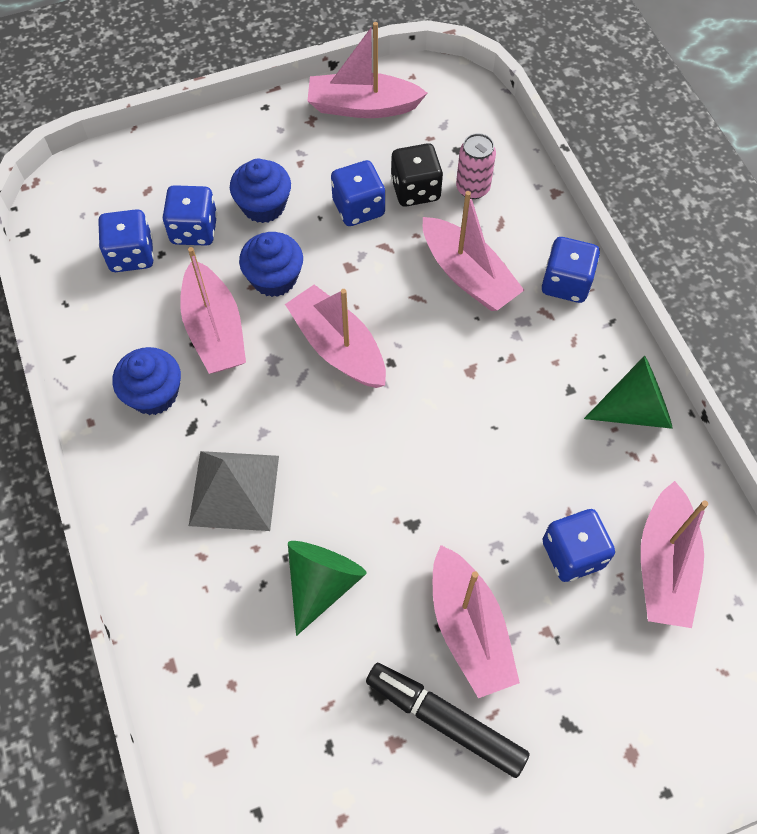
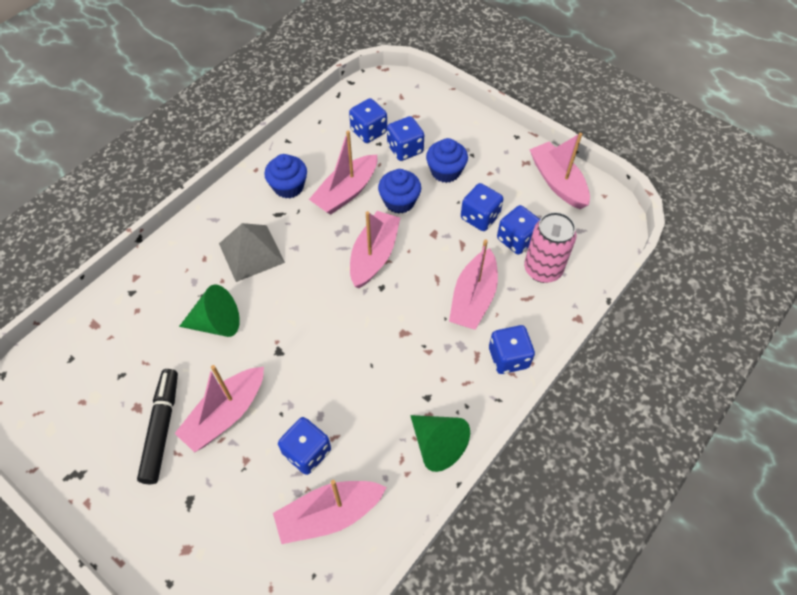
camera: 60 degrees right, 5 degrees down
(415, 190) = (516, 239): black dice -> blue dice
(472, 188) = (542, 269): pink can -> pink can, size x1.51

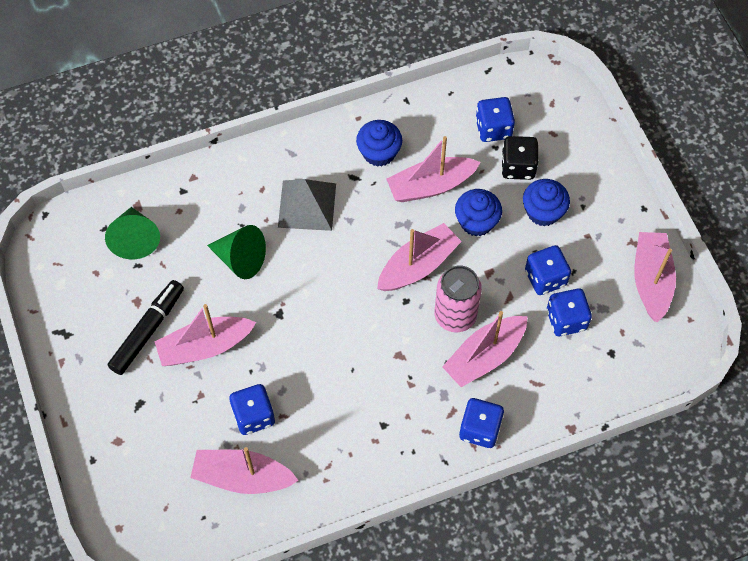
camera: 30 degrees right, 5 degrees up
(405, 149) = (518, 167): blue dice -> black dice
(437, 444) = (366, 470): green cone -> green cone (135, 239)
(542, 269) = (571, 363): pink can -> pink can (455, 316)

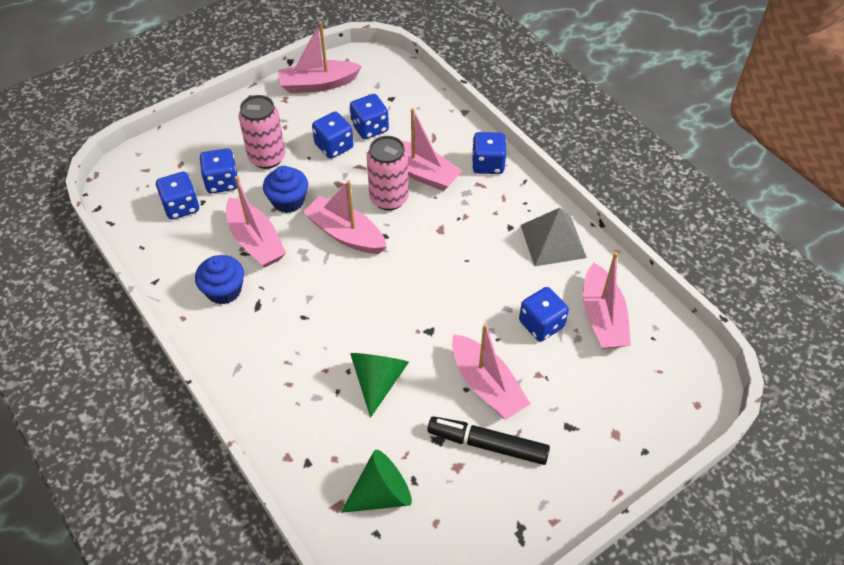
camera: 105 degrees left, 10 degrees down
(307, 205) = (300, 337): grey pyramid -> grey pyramid (553, 241)
(518, 167) = (222, 182): black dice -> blue dice
(543, 212) = (267, 158): blue cupcake -> pink can

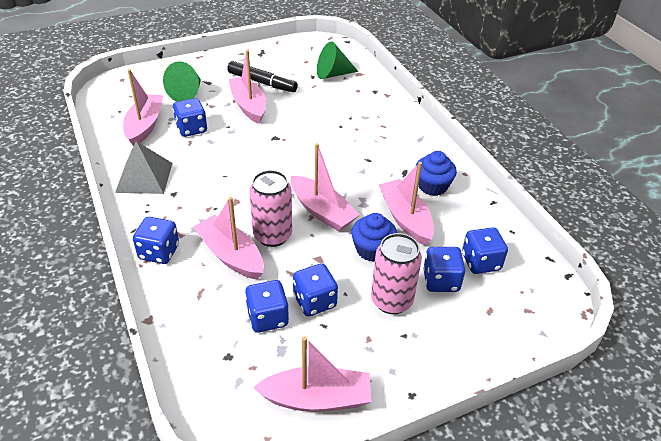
camera: 170 degrees left, 10 degrees down
(378, 381) = (321, 118): green cone -> green cone (187, 93)

